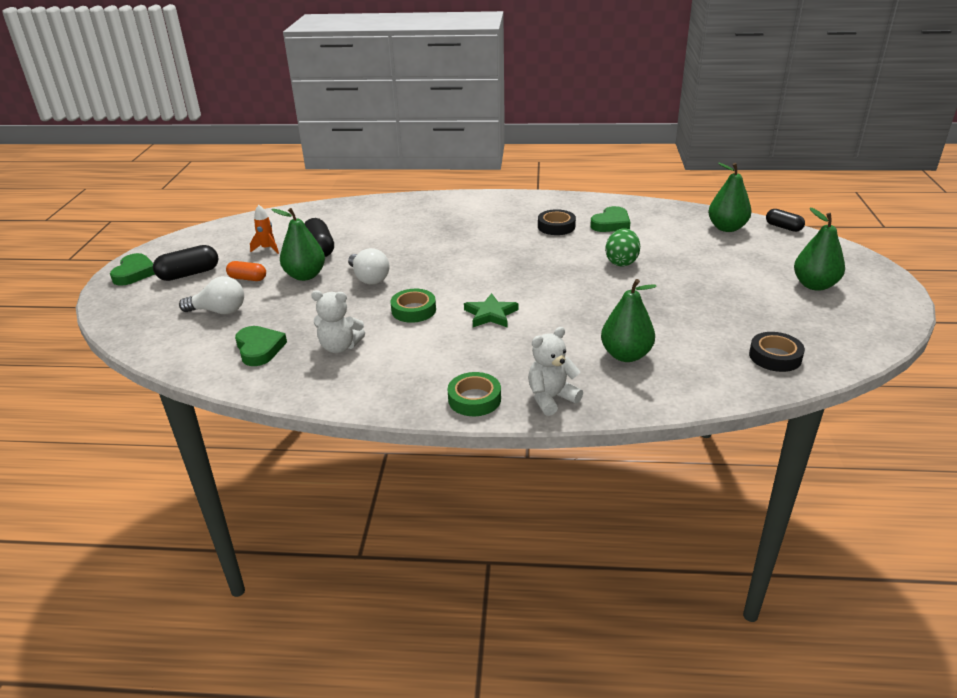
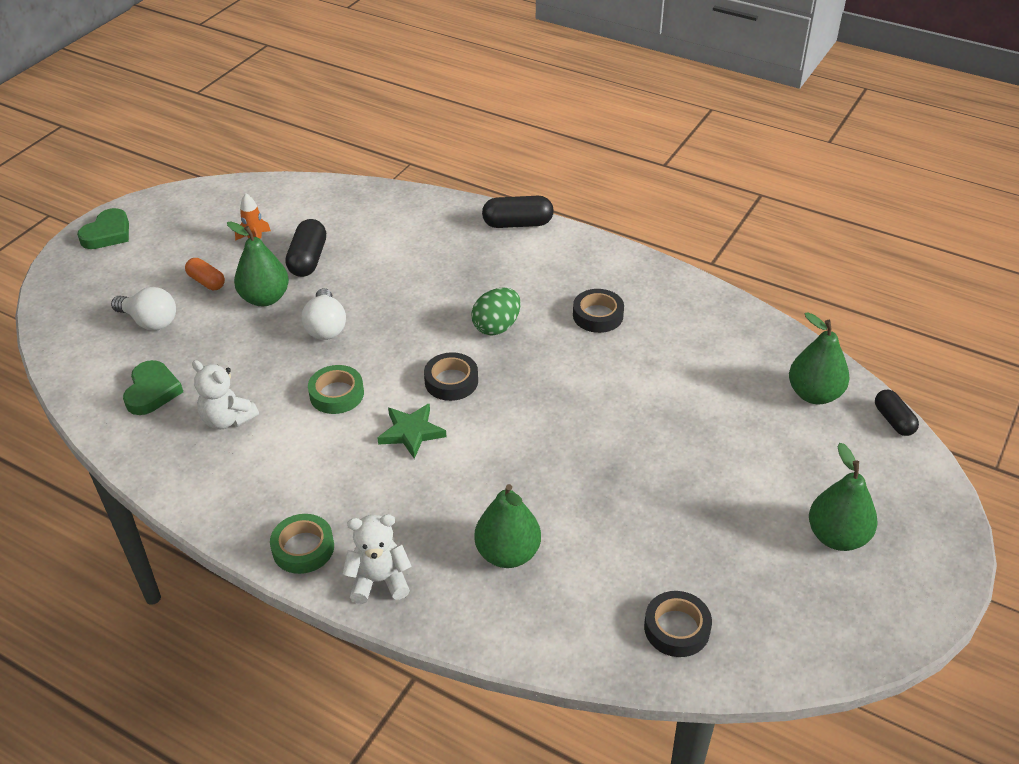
camera: 25 degrees right, 10 degrees up
(189, 274) = (156, 254): black capsule -> black capsule (517, 224)
(491, 282) = (451, 381): none -> black tape
(611, 224) = (669, 334): green heart -> none
(621, 262) = (626, 405): green egg -> green egg (496, 327)

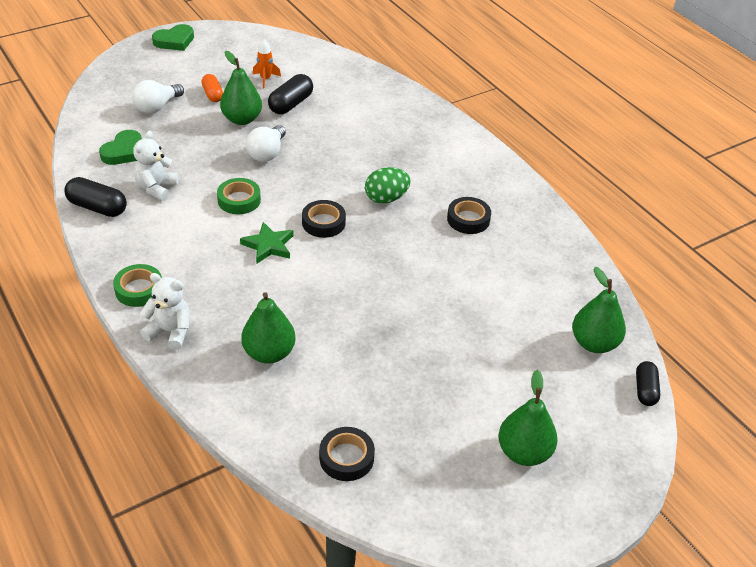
camera: 25 degrees right, 0 degrees up
(150, 321) = (157, 107): white light bulb -> white light bulb turned 75 degrees clockwise
(227, 419) = (156, 188): white teddy bear -> white teddy bear turned 45 degrees clockwise
(517, 224) = (460, 133): black capsule -> black capsule (97, 207)

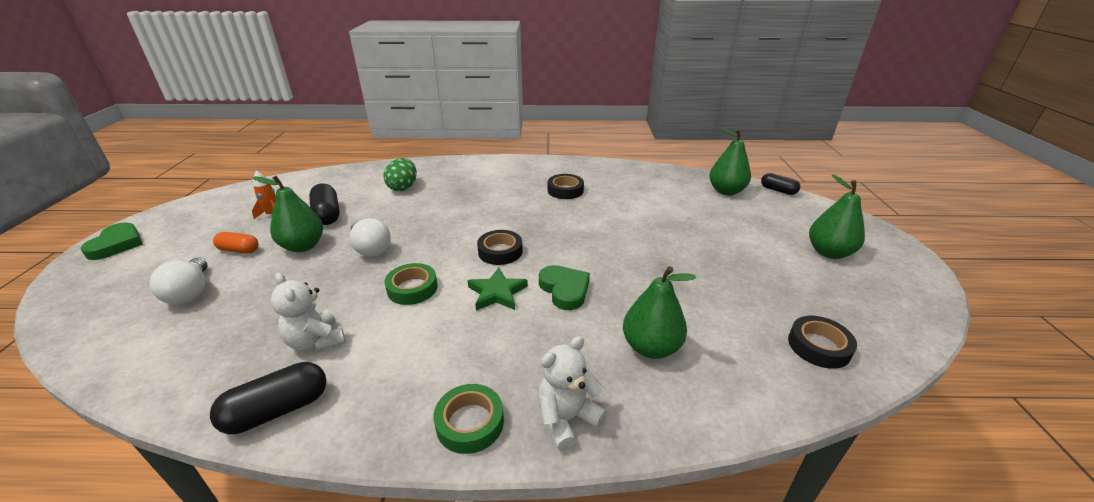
camera: 55 degrees left, 10 degrees down
(124, 152) = (217, 346): green heart -> green heart (564, 290)
(386, 198) = (505, 213): green egg -> green egg (403, 187)

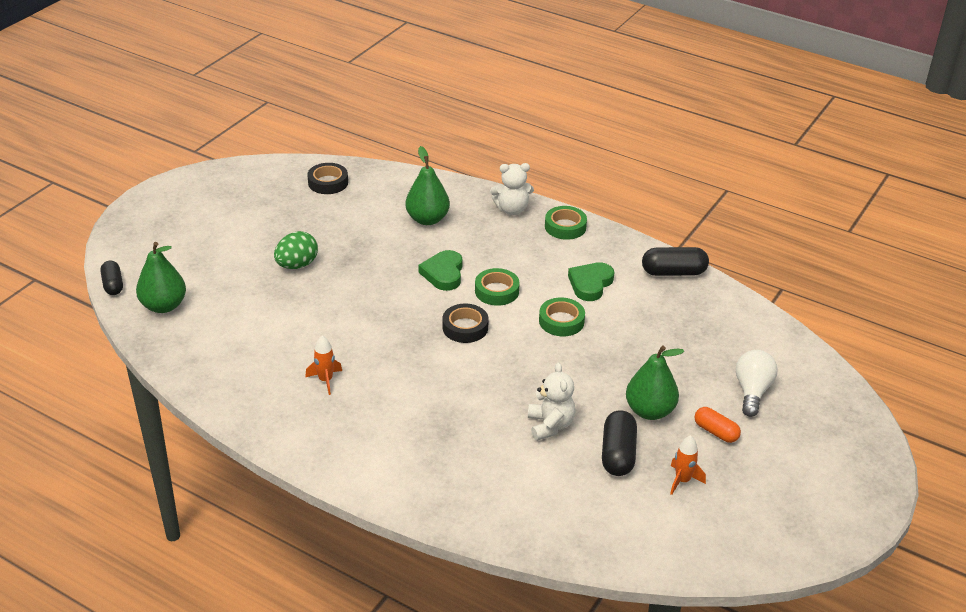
camera: 150 degrees left, 5 degrees up
(117, 244) = (854, 498): green heart -> green heart (590, 284)
(316, 341) = (646, 306): white teddy bear -> white teddy bear (550, 425)
(371, 249) = (583, 379): white light bulb -> none
(403, 187) = (511, 471): green egg -> green egg (297, 265)
(497, 293) = (496, 291): green star -> green tape
(565, 190) = (325, 380): black tape -> orange rocket
(829, 252) = (203, 219): green pear -> none

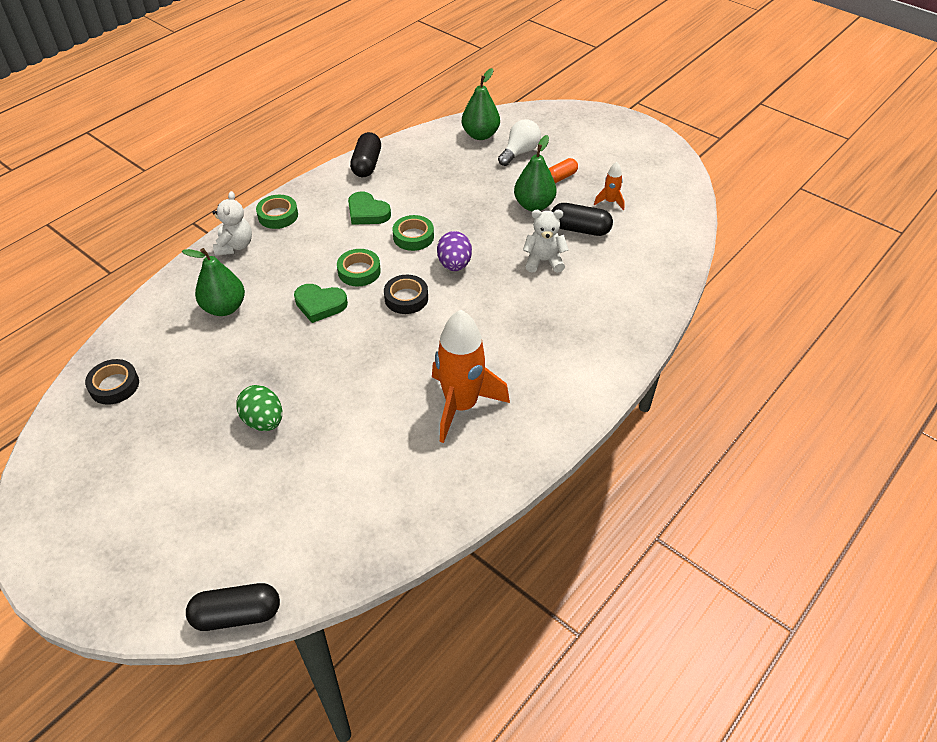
camera: 80 degrees left, 10 degrees up
(113, 285) = (237, 615): black capsule -> black capsule, size x1.51
(164, 306) = (298, 554): green pear -> green pear (480, 135)
(325, 380) = (461, 405): orange rocket -> orange rocket, size x2.26
(525, 356) = (454, 265): none -> purple egg
(752, 391) = (519, 152): white light bulb -> white light bulb turned 105 degrees clockwise

